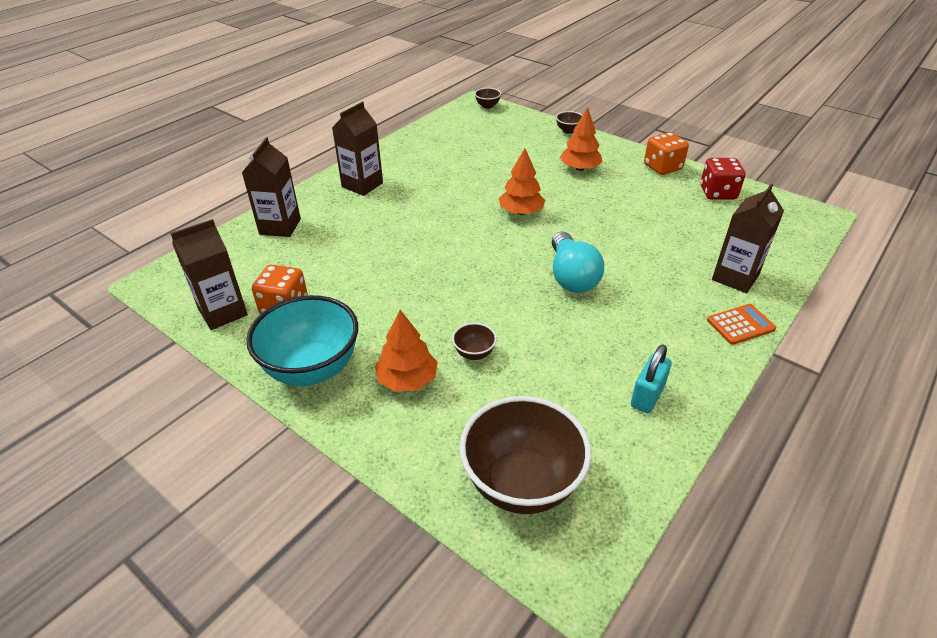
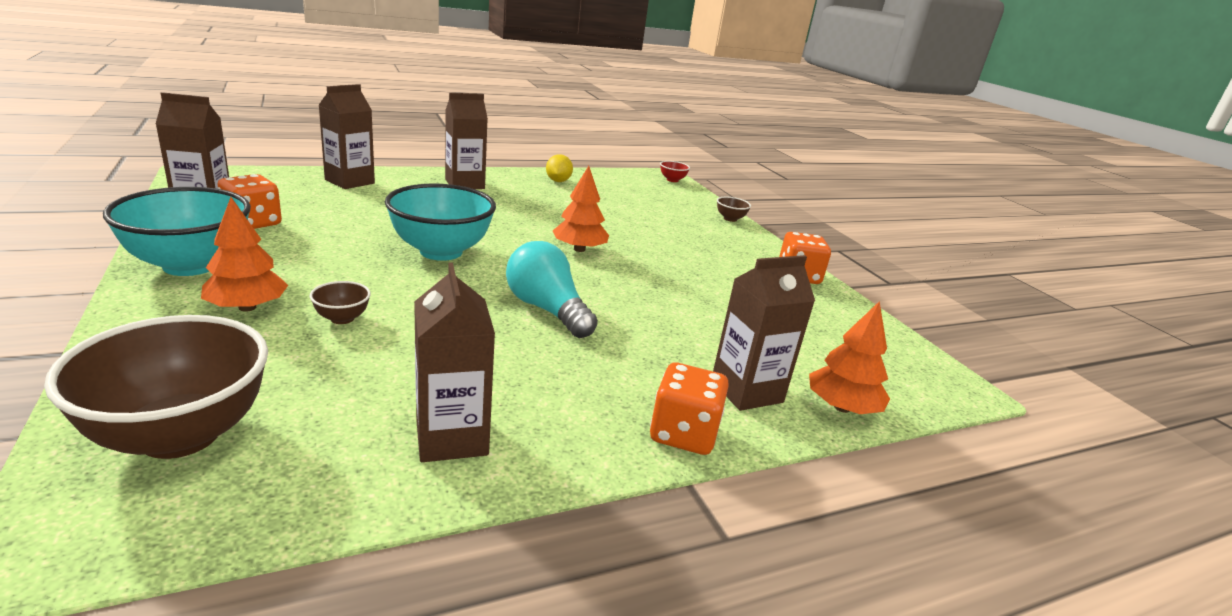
camera: 25 degrees right, 15 degrees down
(418, 147) = (558, 181): none -> yellow lemon
(445, 262) = (441, 251): none -> turquoise bowl
(487, 106) = (672, 180): brown bowl -> red bowl
(571, 276) = (547, 310): turquoise light bulb -> turquoise light bulb turned 120 degrees clockwise
(579, 168) = (697, 245): orange tree -> orange tree (842, 407)
(647, 396) = (451, 438): turquoise padlock -> brown carton
(717, 193) = (838, 318): red dice -> none
(740, 325) = (683, 434): orange calculator -> orange dice

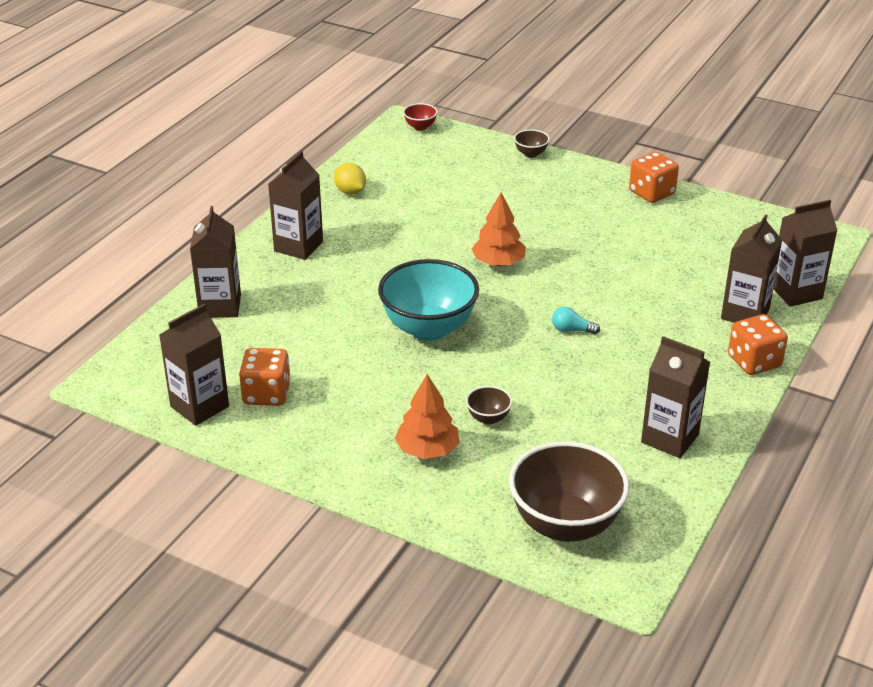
camera: 35 degrees left, 10 degrees up
(190, 265) = (324, 451): turquoise bowl -> none
(547, 310) = (571, 330): turquoise light bulb -> turquoise light bulb, size x0.47
(842, 407) = (796, 292): orange tree -> brown carton

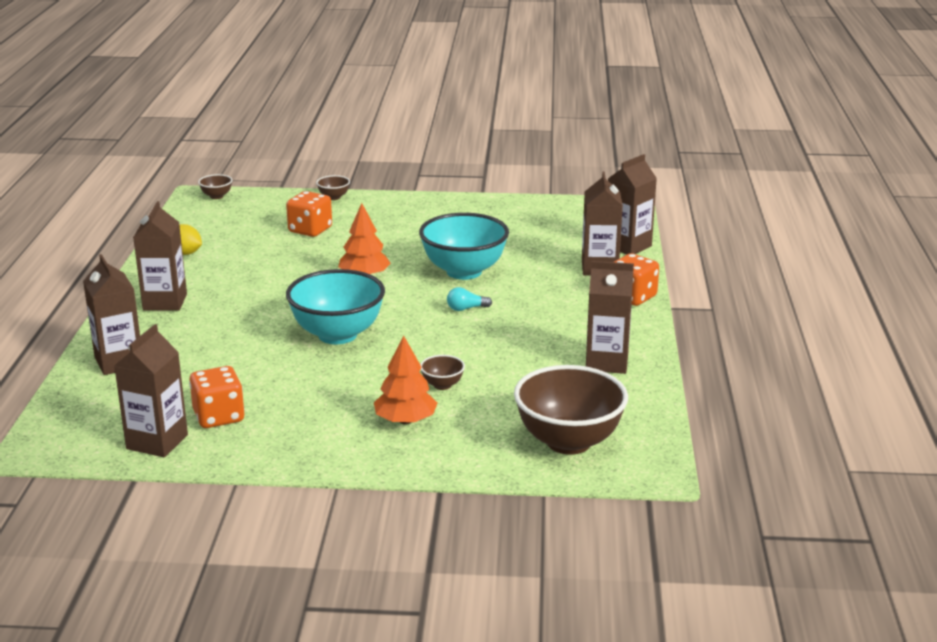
camera: 25 degrees left, 10 degrees down
(420, 127) = (216, 196): red bowl -> brown bowl
(600, 282) = (464, 271): none -> turquoise bowl
(651, 193) = (459, 205): orange dice -> orange dice (310, 230)

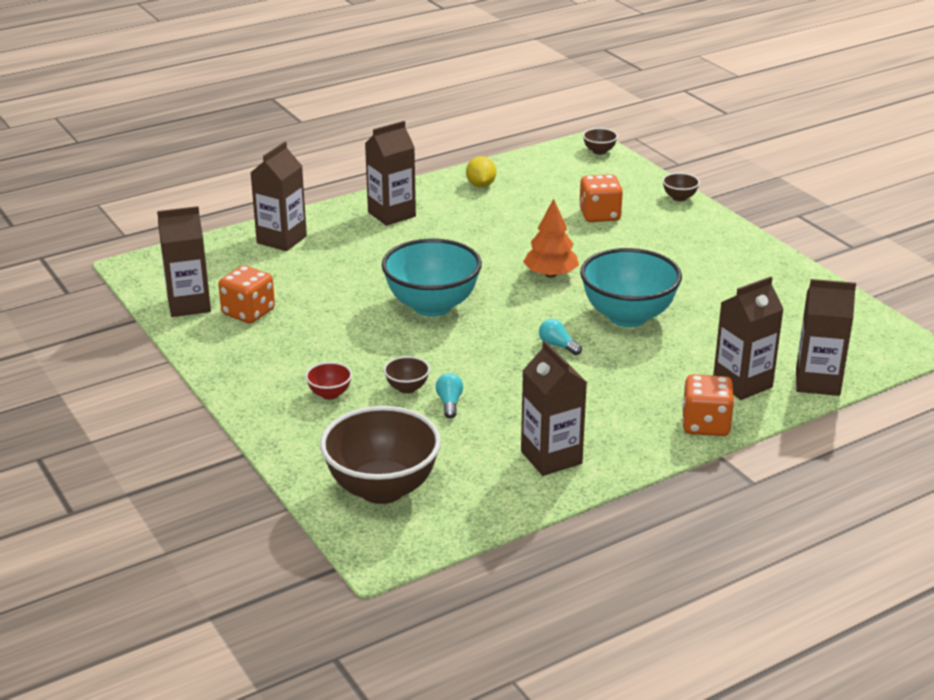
camera: 55 degrees right, 5 degrees up
(405, 421) = (329, 394): orange tree -> red bowl
(486, 375) = (449, 403): none -> turquoise light bulb

